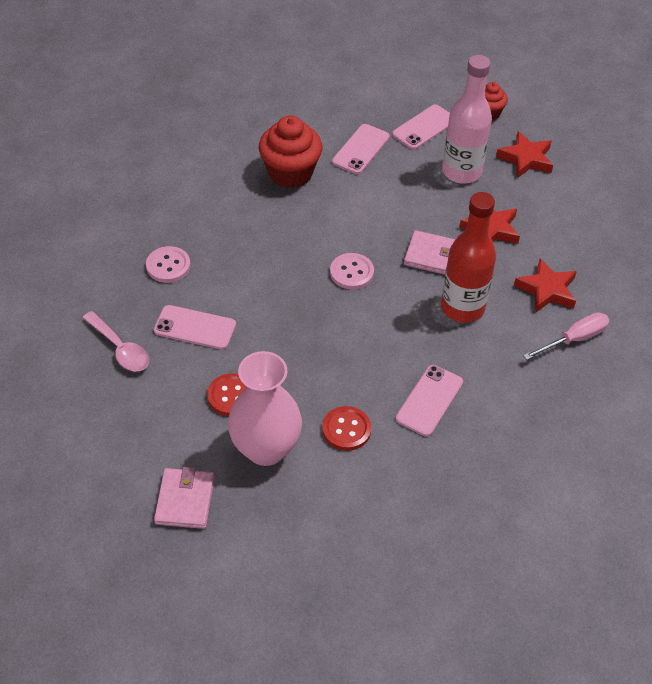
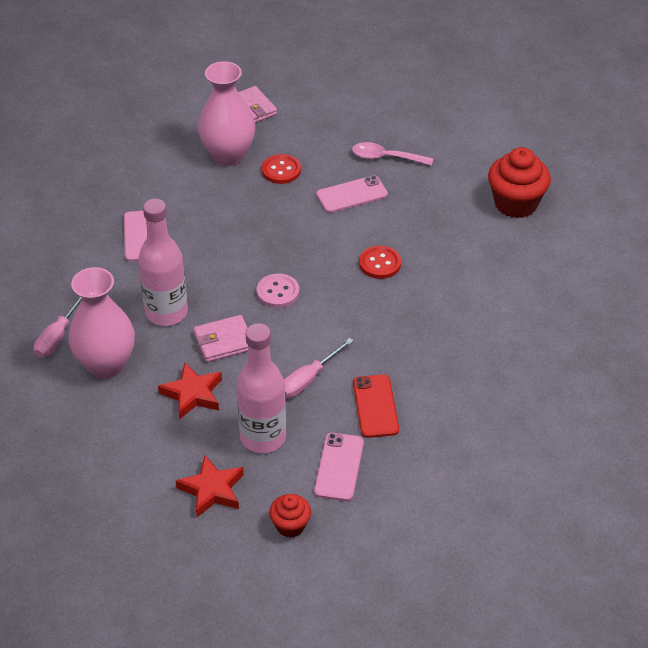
camera: 145 degrees right, 5 degrees down
(168, 266) = (419, 222): pink button -> none
(290, 173) = (412, 346): red cupcake -> red cupcake (516, 203)
(346, 429) = (185, 191): red button -> red button (380, 263)
(361, 149) = (375, 406): pink phone -> red phone
(391, 192) = (309, 379): none -> pink screwdriver
(462, 307) = (166, 313): red bottle -> pink bottle
(547, 290) = (106, 365): red star -> pink vase

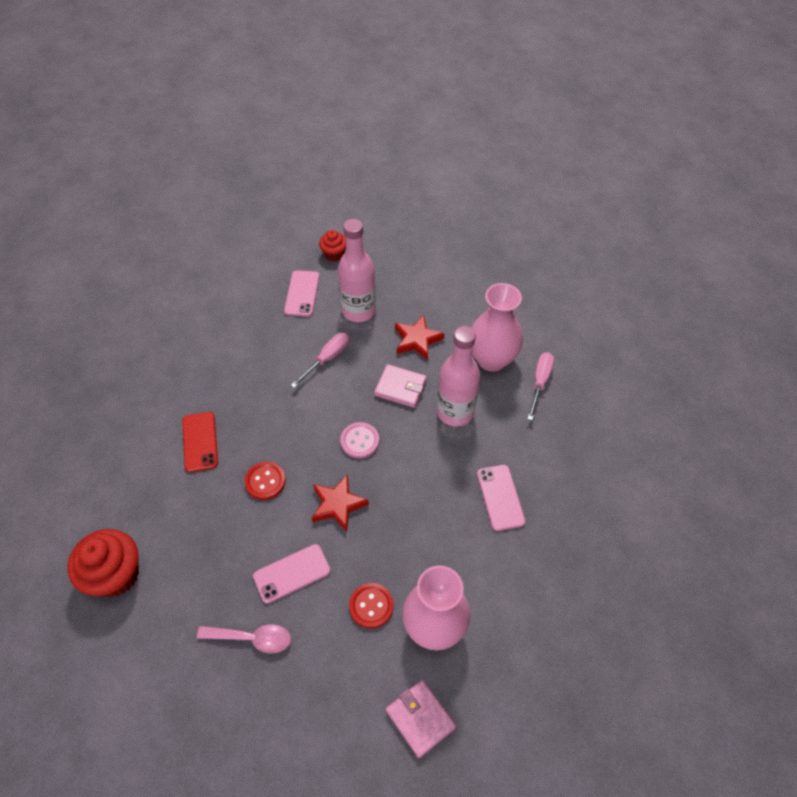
camera: 175 degrees right, 10 degrees up
(212, 490) = (390, 273): red star -> red star (338, 505)
(224, 341) = (400, 388): pink wallet -> pink wallet turned 45 degrees clockwise
(375, 406) = (274, 340): red phone -> red phone (200, 442)

